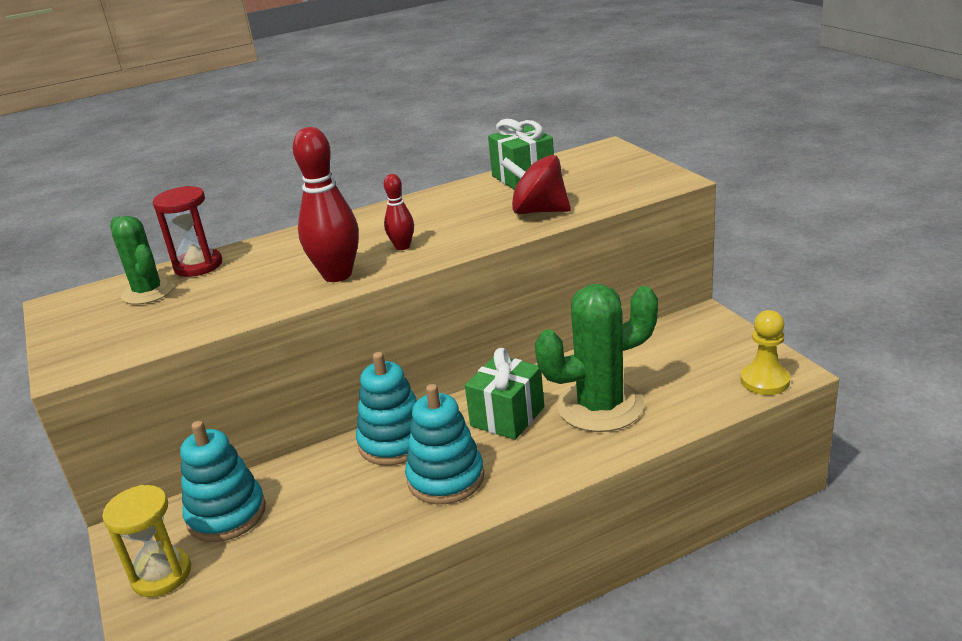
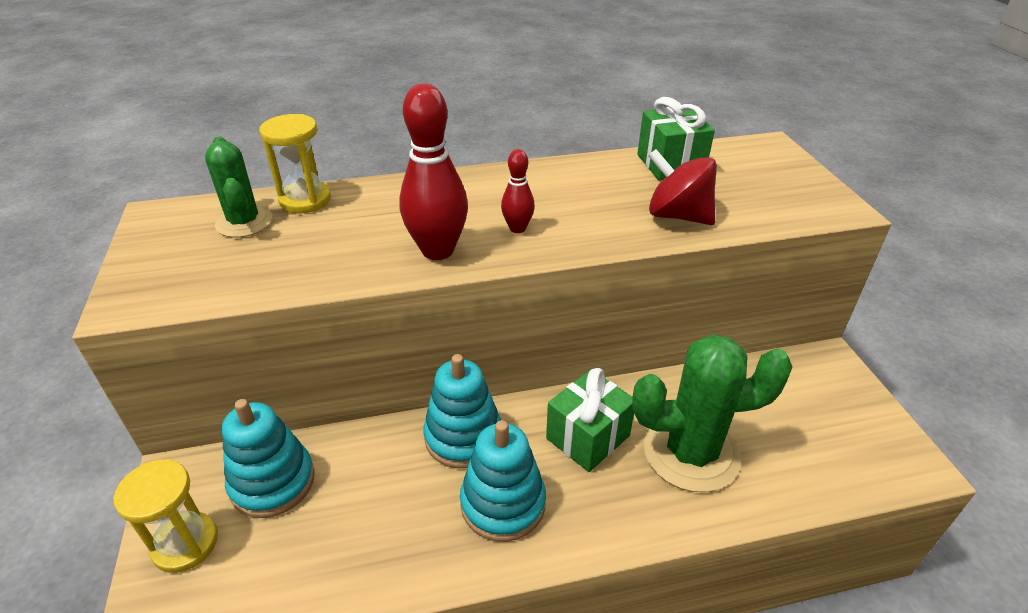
camera: 10 degrees right, 10 degrees up
(198, 266) = (305, 200): red hourglass -> yellow hourglass
(765, 381) = (886, 471): yellow pawn -> none

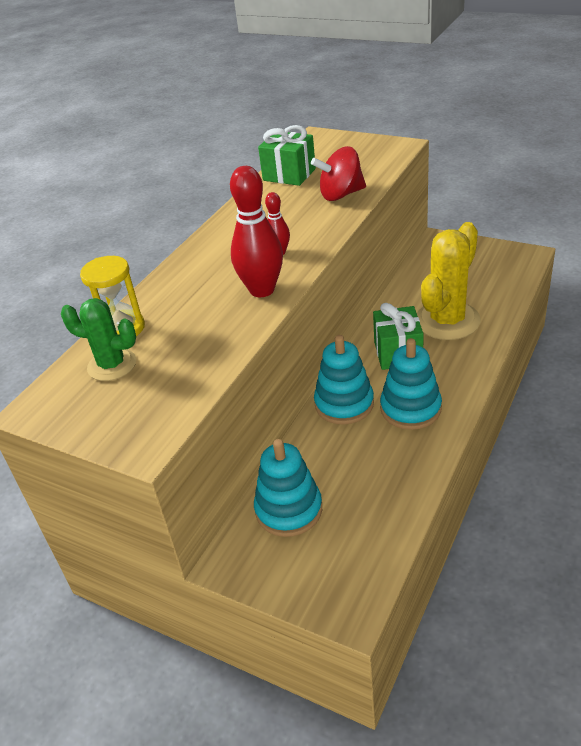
camera: 45 degrees left, 0 degrees up
(185, 544) = (298, 572): yellow hourglass -> none
(691, 452) = (447, 321): green cactus -> yellow cactus

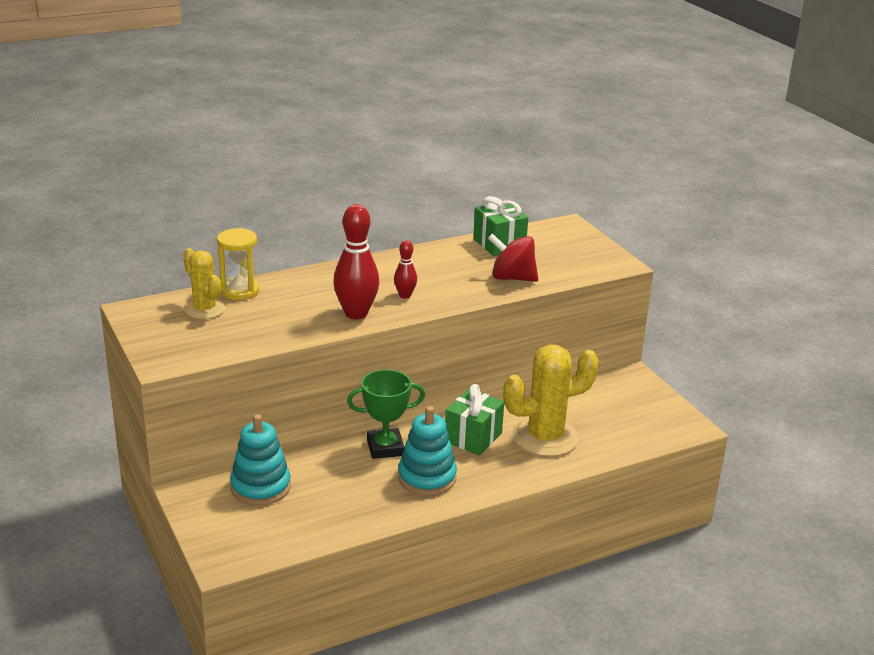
camera: 30 degrees right, 10 degrees down
(112, 365) = (204, 309): green cactus -> yellow cactus
(344, 404) = (385, 448): turquoise stacking toy -> green trophy

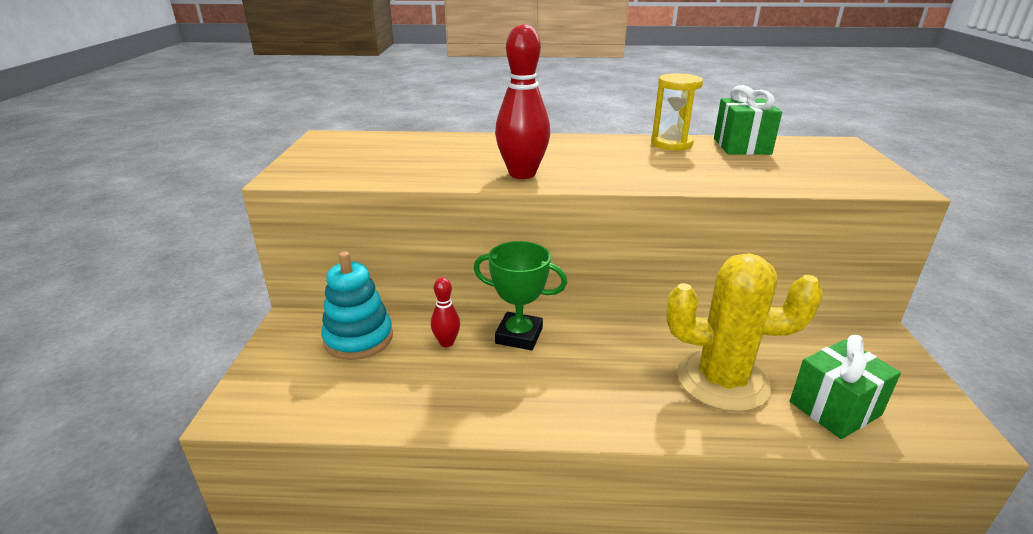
camera: 30 degrees right, 0 degrees up
(204, 309) = (383, 146): yellow cactus -> none
(239, 291) = (433, 139): yellow hourglass -> yellow hourglass (671, 144)
(405, 295) = (592, 169): red bowling pin -> red bowling pin (446, 342)
(427, 478) = (538, 385): turquoise stacking toy -> none
(473, 437) = (628, 353): green gift -> green gift (835, 408)
(512, 278) = (737, 175): red spinning top -> none

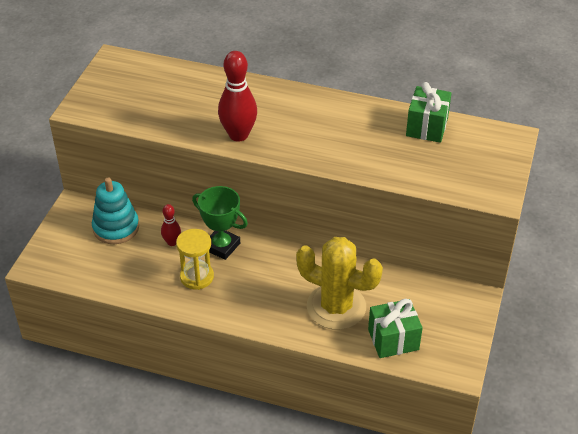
camera: 15 degrees right, 15 degrees up
(671, 144) = (373, 114): yellow hourglass -> yellow hourglass (197, 277)

